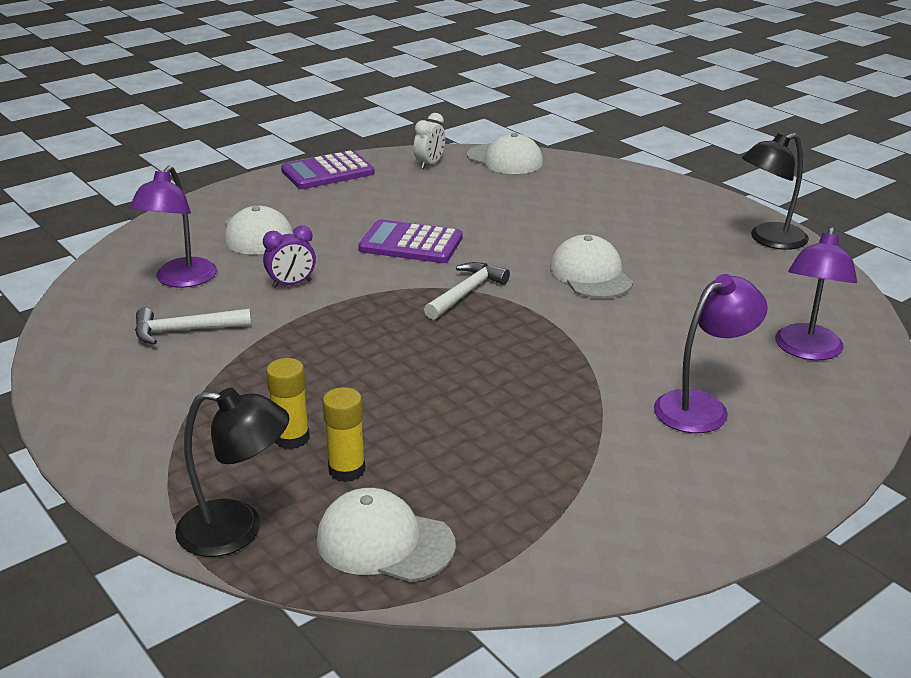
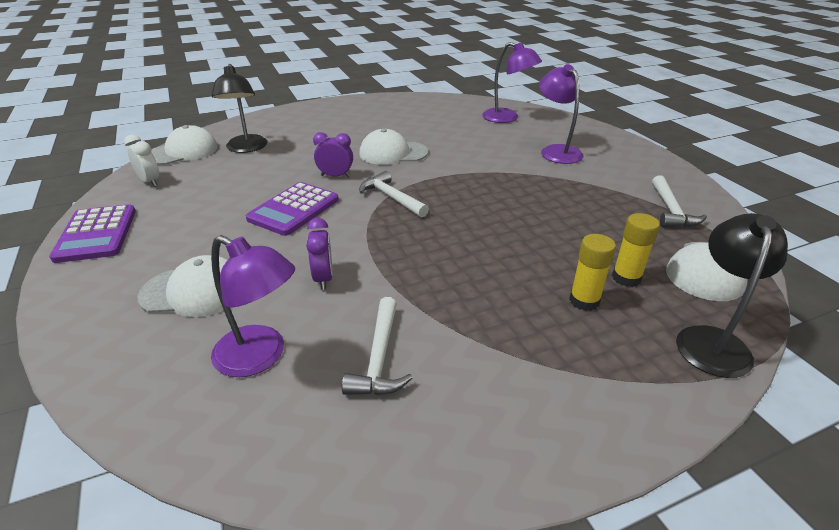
camera: 75 degrees left, 5 degrees up
(500, 250) = (335, 176): none -> purple clock
(551, 521) = (671, 210): none -> white hammer
(769, 240) = (385, 102): black lamp -> black lamp (246, 148)

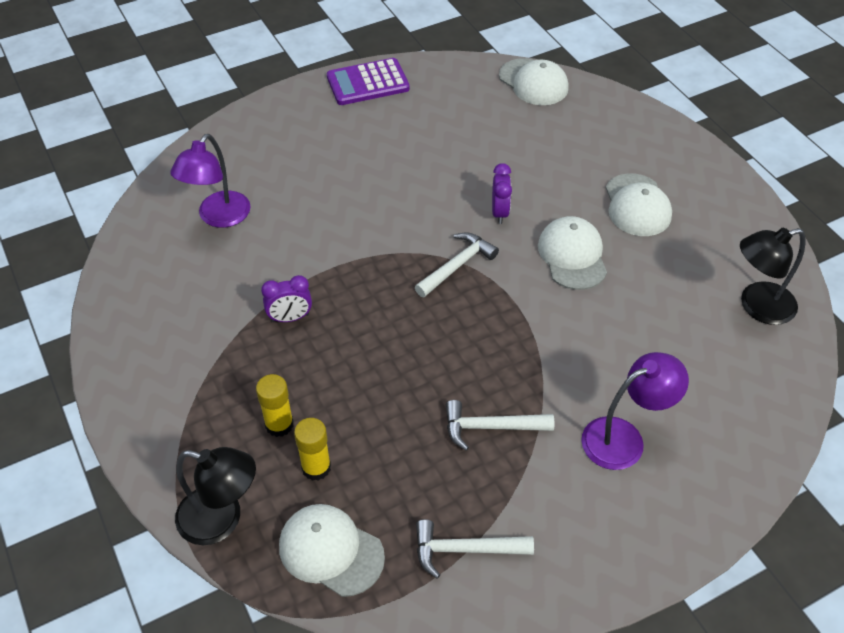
camera: 85 degrees right, 15 degrees up
(150, 182) = (462, 82): white clock -> none
(194, 291) = (292, 162): white cap -> white cap (637, 205)
(246, 148) = (554, 127): black lamp -> black lamp (757, 306)
(294, 209) = (422, 193): purple calculator -> none
(323, 278) = (310, 235): purple clock -> purple clock (290, 318)
(379, 358) = (213, 282): white hammer -> white hammer (491, 427)
(507, 118) = (737, 382): purple lamp -> none

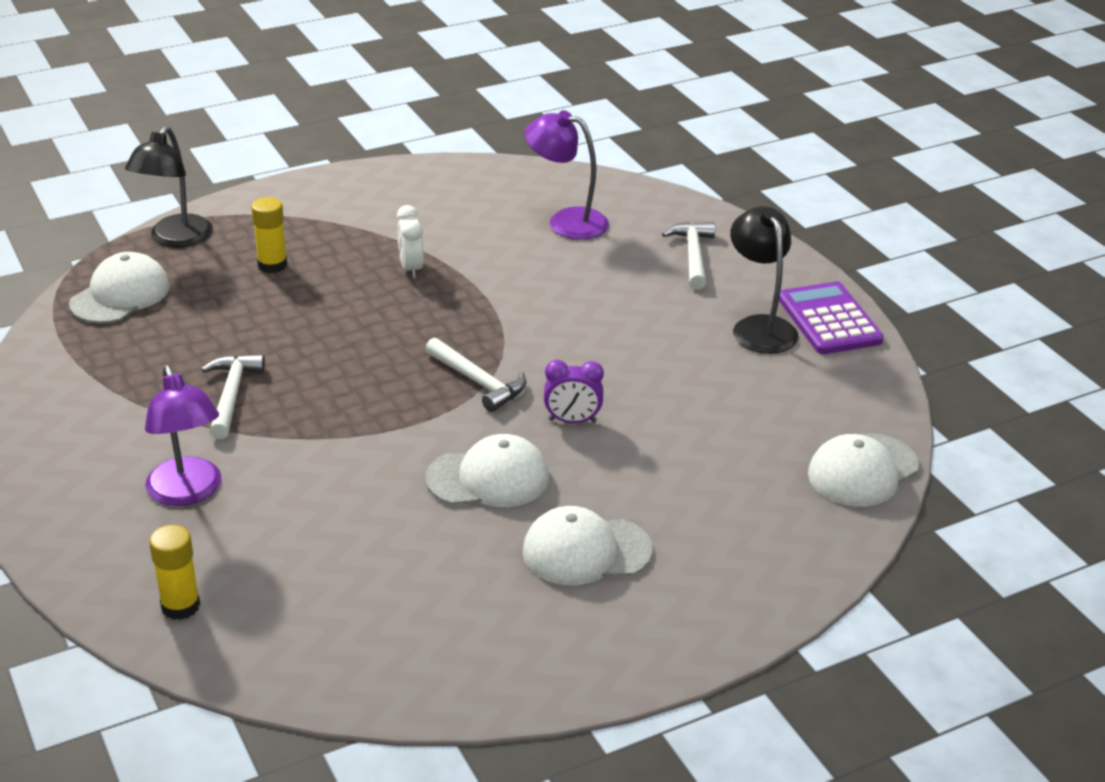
camera: 90 degrees right, 15 degrees down
(290, 318) = (411, 268): purple clock -> white clock
(316, 467) = (215, 286): yellow glue stick -> yellow glue stick (180, 606)
(465, 550) = (90, 371): white hammer -> white hammer (693, 255)
(757, 306) = (373, 649): black lamp -> black lamp (759, 327)

